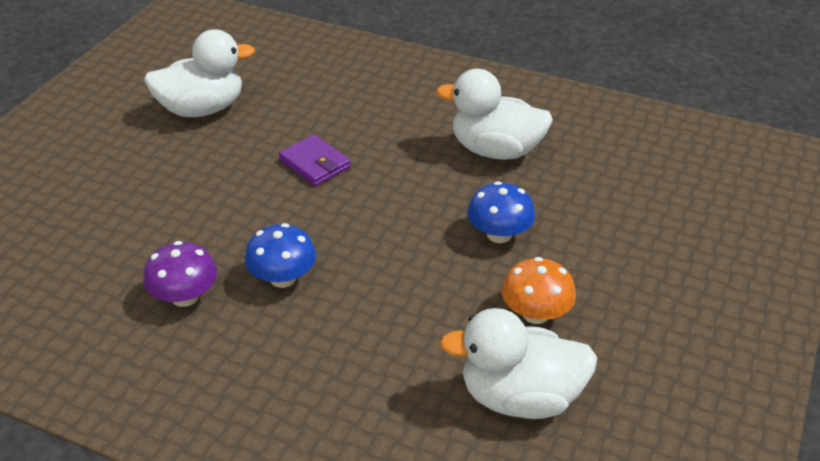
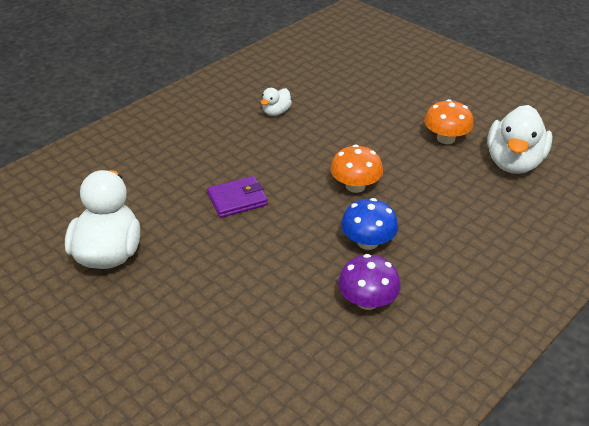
camera: 70 degrees left, 0 degrees up
(382, 247) = (355, 186): none -> orange mushroom
(495, 150) = (276, 112): white duck -> white duck, size x0.47
(499, 234) = (366, 133): blue mushroom -> none

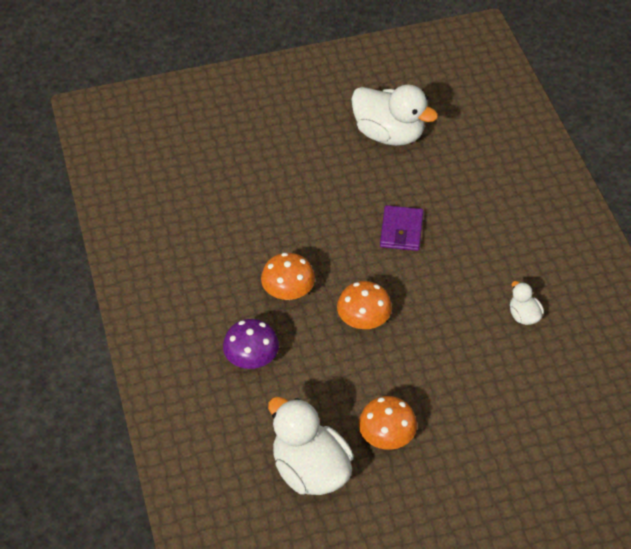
camera: 120 degrees right, 10 degrees up
(367, 242) = (288, 292): blue mushroom -> orange mushroom
(367, 301) = (229, 259): purple mushroom -> purple mushroom (251, 358)

